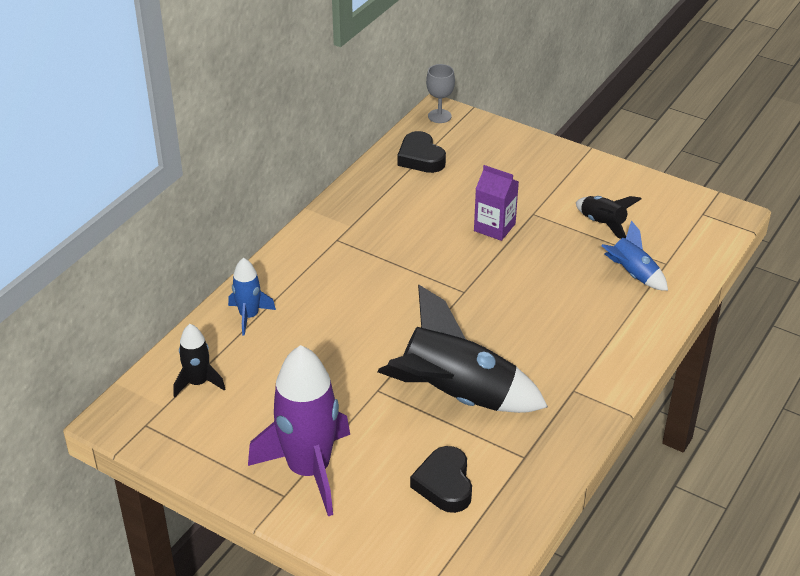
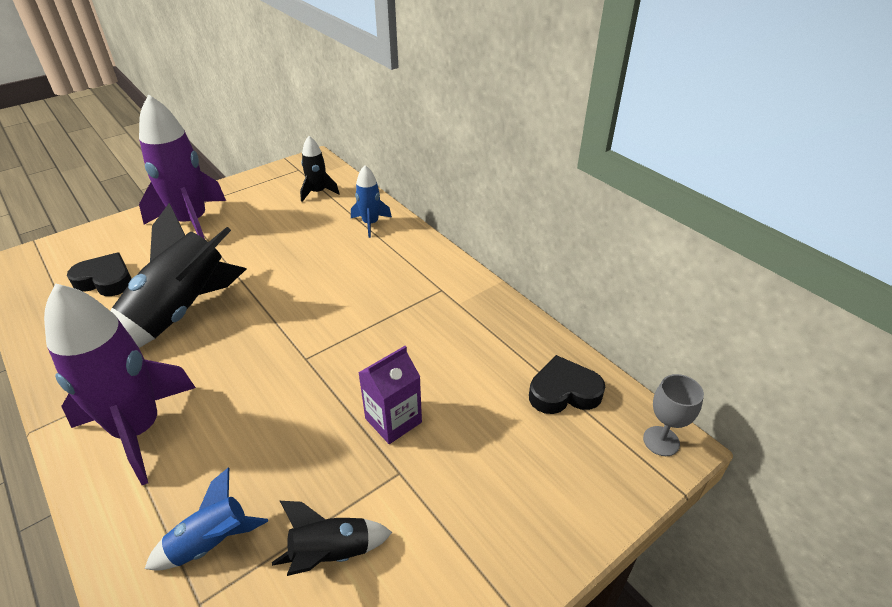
camera: 110 degrees right, 0 degrees up
(586, 352) = (138, 429): none -> purple rocket

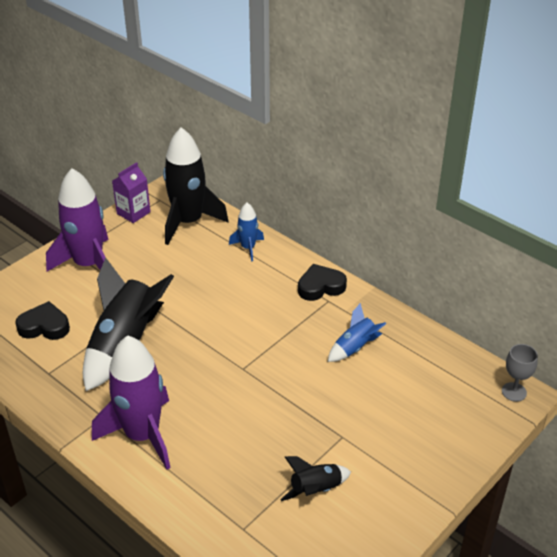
camera: 10 degrees left, 0 degrees up
(211, 542) = (233, 495): blue rocket -> blue rocket (355, 347)
(318, 192) = (188, 222): black rocket -> black rocket, size x2.00
(393, 420) = (326, 403): purple carton -> purple carton (133, 213)
(563, 392) = (441, 367): black heart -> black heart (320, 286)

